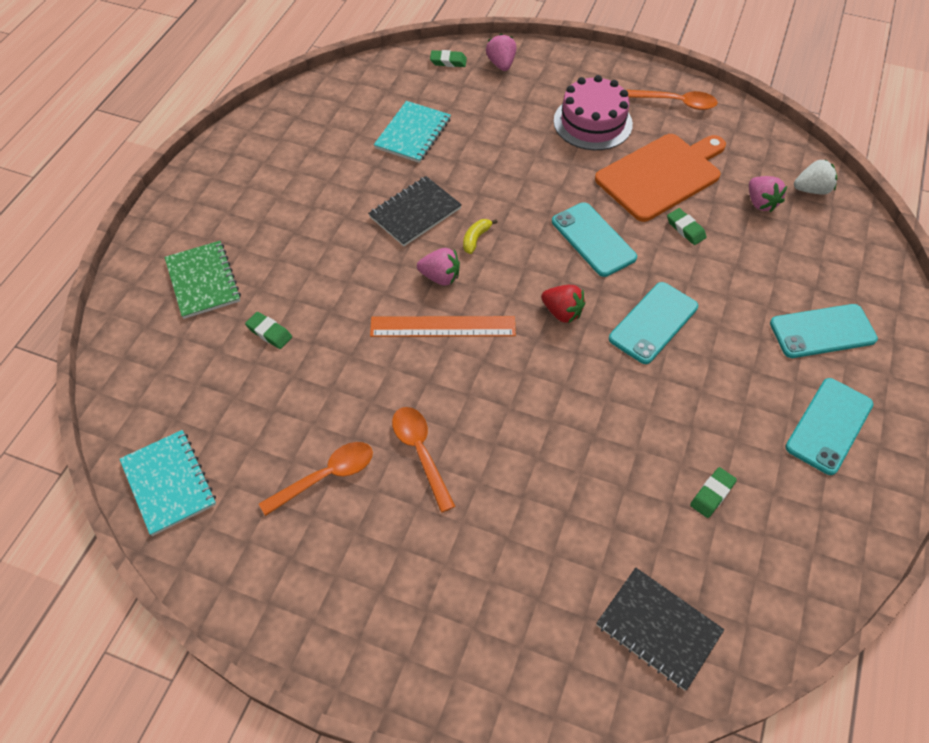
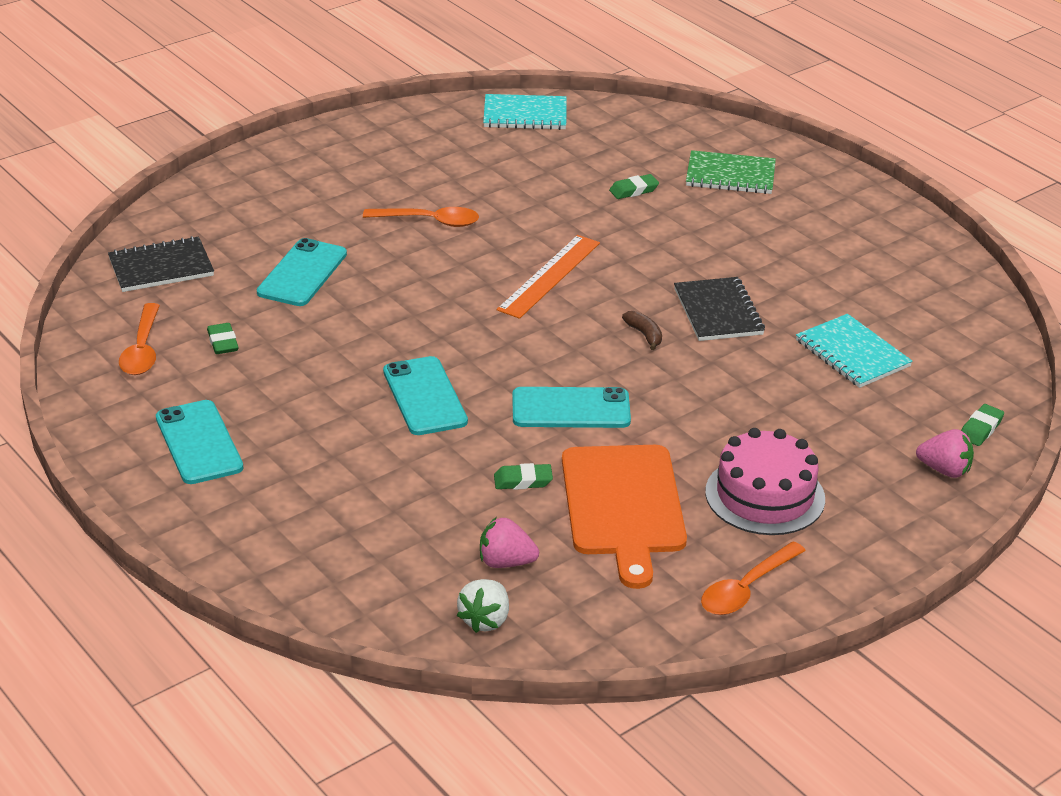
camera: 120 degrees right, 20 degrees down
(326, 476) = (456, 175): orange spoon -> orange spoon (142, 349)
(440, 277) = (612, 296): pink strawberry -> none
(476, 239) = (644, 335): yellow banana -> brown banana
(562, 312) = (495, 348): red strawberry -> none
(822, 331) = (294, 502): turquoise phone -> turquoise phone (302, 273)

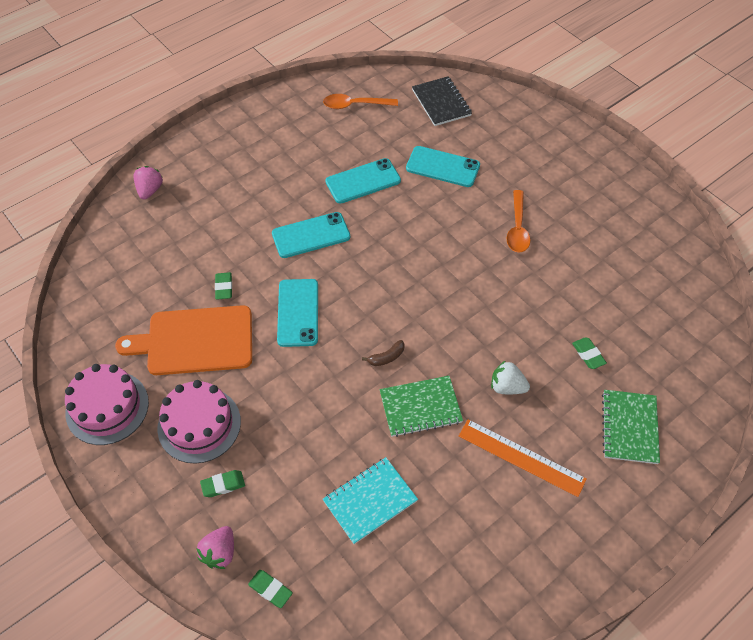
camera: 90 degrees right, 20 degrees up
(199, 443) = (267, 138): turquoise phone -> turquoise phone (363, 181)
(223, 342) = (364, 138): green eraser -> green eraser (223, 485)
(485, 620) = (101, 272): white strawberry -> white strawberry (507, 387)
(506, 562) = (148, 280): pink strawberry -> pink strawberry (150, 190)
(525, 115) = (689, 281): turquoise notebook -> none
(549, 276) = (456, 299): orange ruler -> orange ruler (521, 457)
(718, 312) = (420, 407): black notebook -> green notebook
(746, 588) = (107, 407): orange spoon -> pink cake

